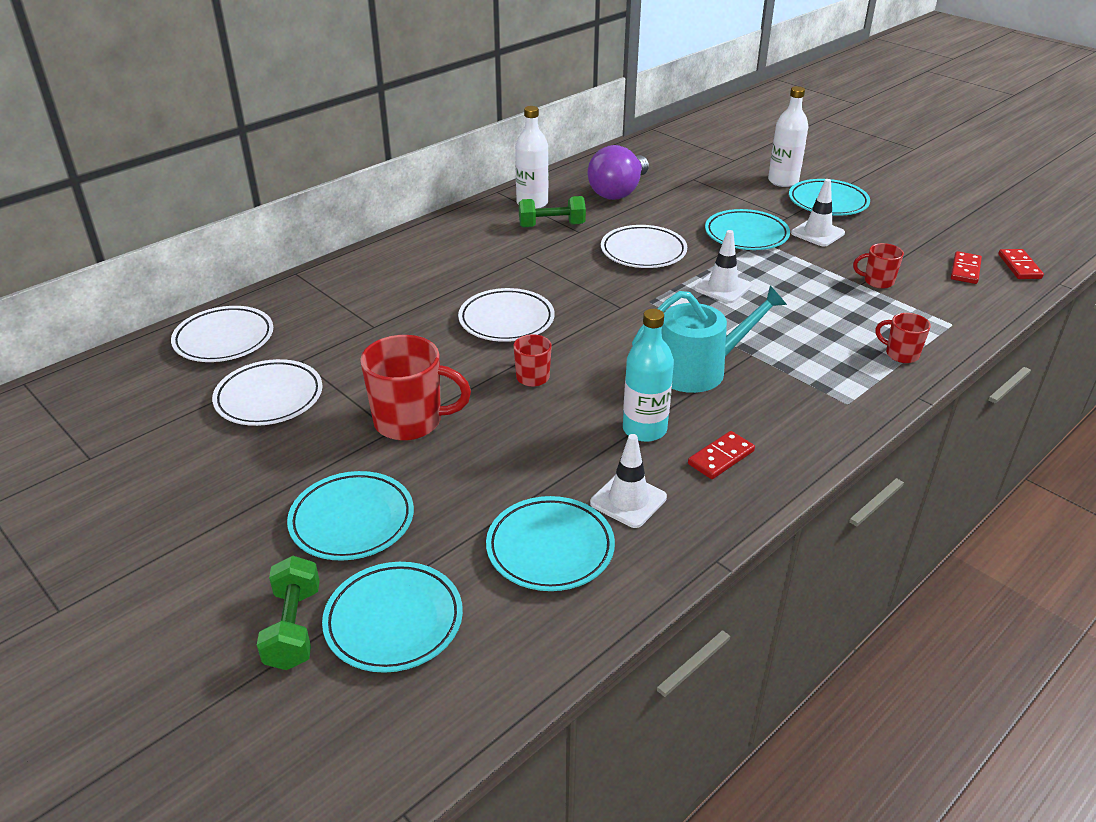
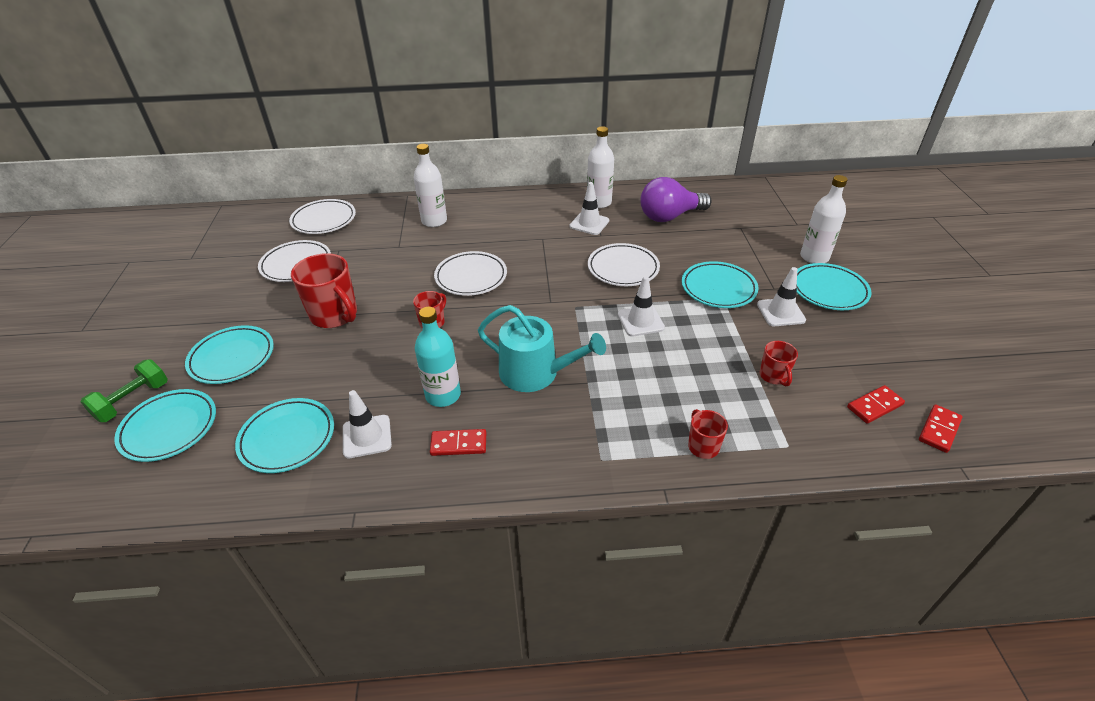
camera: 40 degrees right, 5 degrees up
(375, 286) = (434, 221): none -> white bottle
(551, 225) = (589, 223): green dumbbell -> white traffic cone
(877, 281) = (774, 376): red mug -> red mug turned 150 degrees counterclockwise

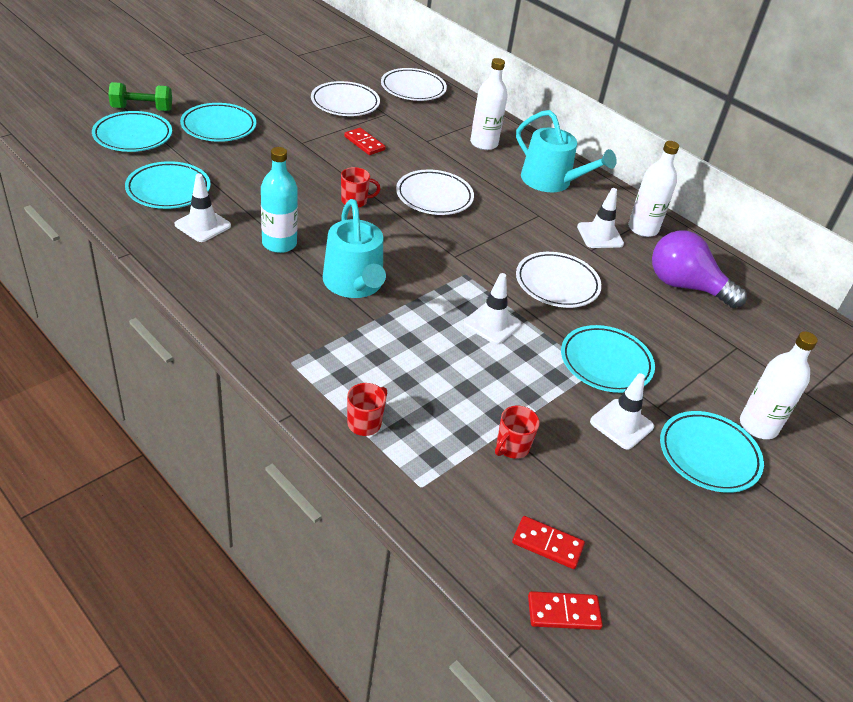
camera: 45 degrees right, 0 degrees up
(335, 315) = (310, 149): red mug -> none
(458, 444) = (236, 275): red domino -> red domino (364, 143)
(511, 214) = (551, 181): none -> turquoise watering can

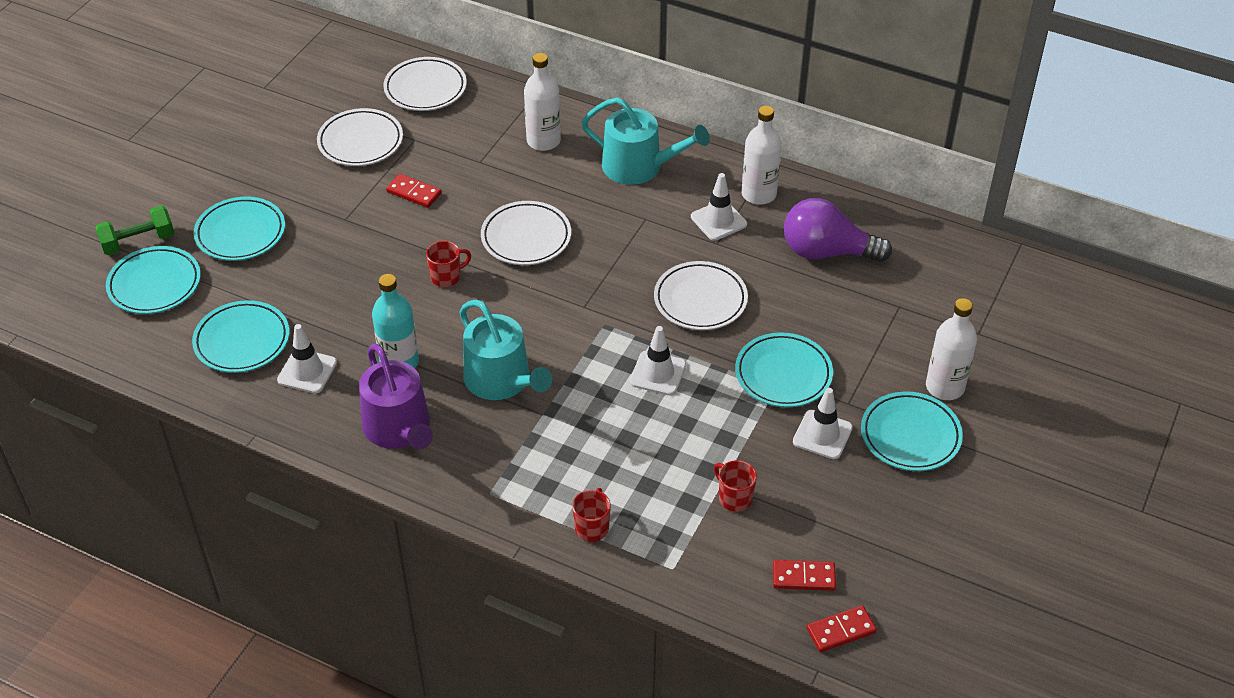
camera: 15 degrees left, 5 degrees up
(247, 289) = (399, 429): none -> purple watering can
(512, 447) = (734, 498): red mug -> red mug turned 120 degrees clockwise

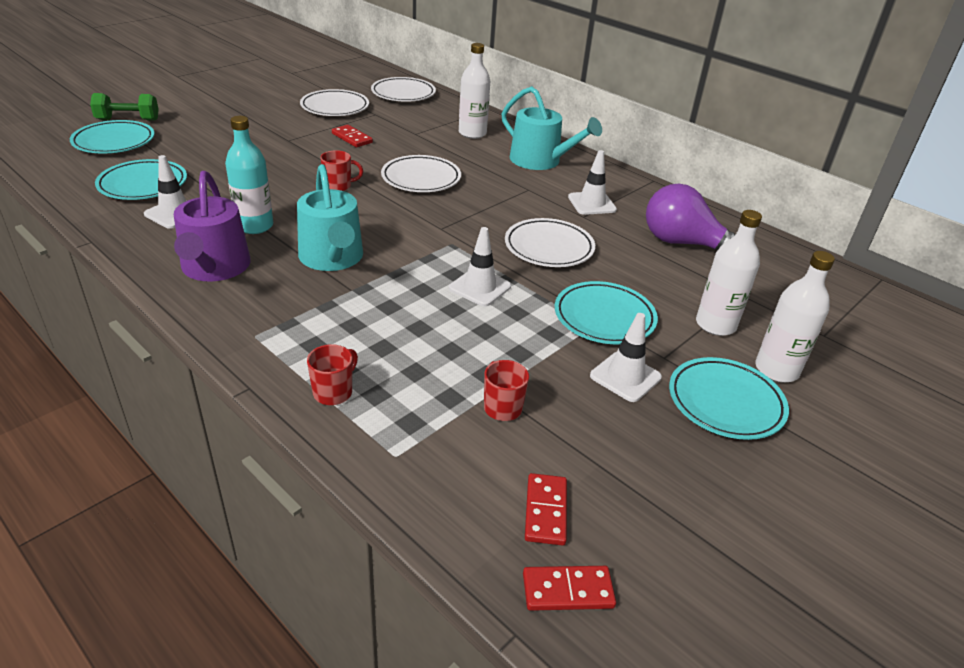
camera: 15 degrees right, 10 degrees down
(240, 233) = (204, 131): turquoise plate -> none
(759, 194) = (635, 196): white bottle -> white bottle (715, 325)
(803, 577) = (545, 511): red domino -> red domino turned 75 degrees clockwise

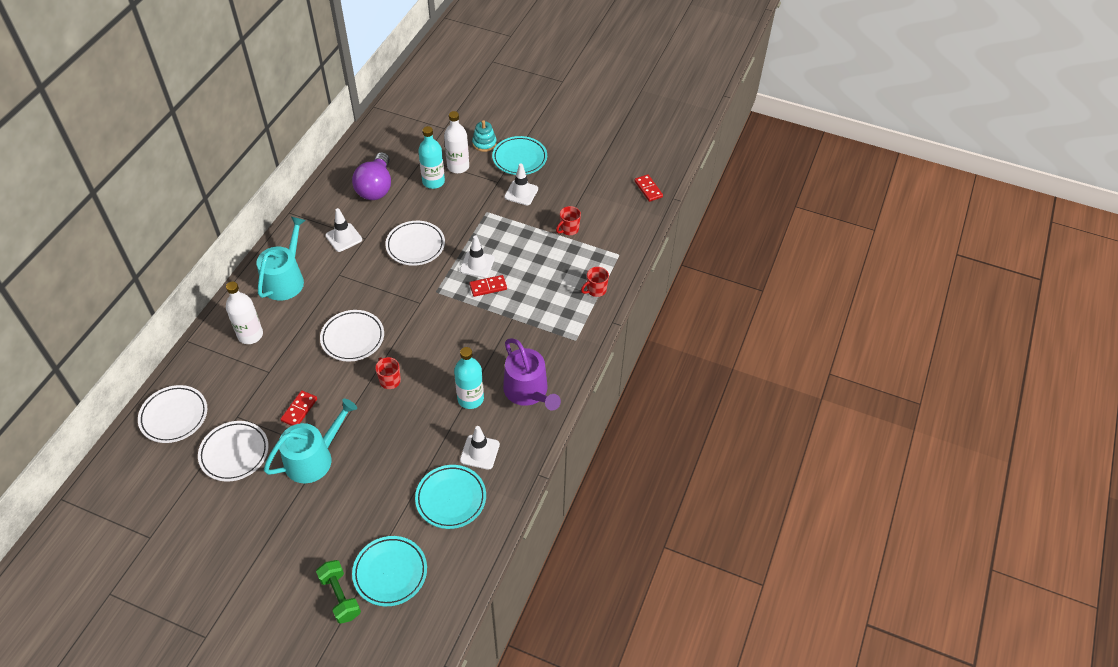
camera: 110 degrees left, 15 degrees up
(214, 268) = (528, 392): purple watering can -> purple watering can turned 90 degrees clockwise
(332, 258) = (485, 341): turquoise watering can -> turquoise watering can (314, 458)
(334, 392) = (596, 290): red mug -> red mug turned 45 degrees counterclockwise
(545, 511) = (618, 202): red domino -> red domino (488, 287)
(604, 318) = (476, 208): turquoise plate -> none
(683, 292) = (433, 182): none -> turquoise bottle
(776, 370) = (484, 143): white bottle -> turquoise stacking toy

